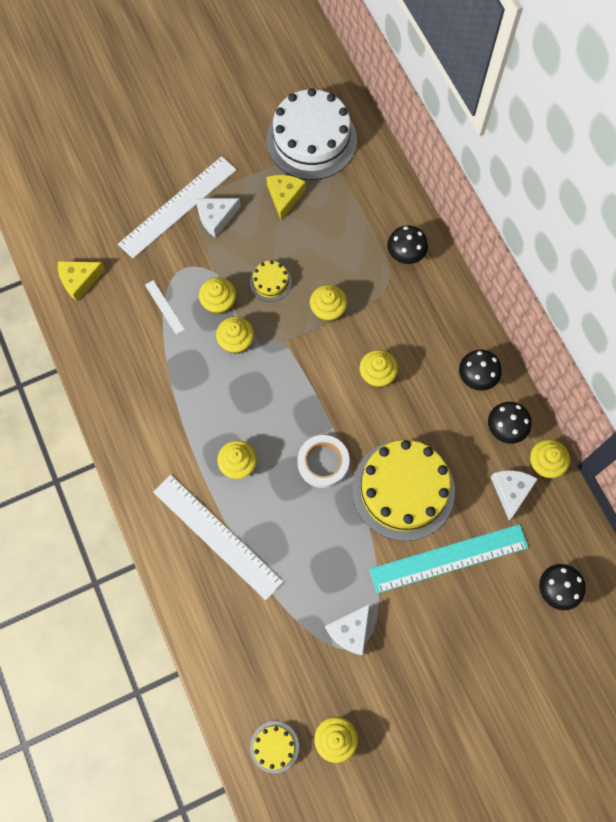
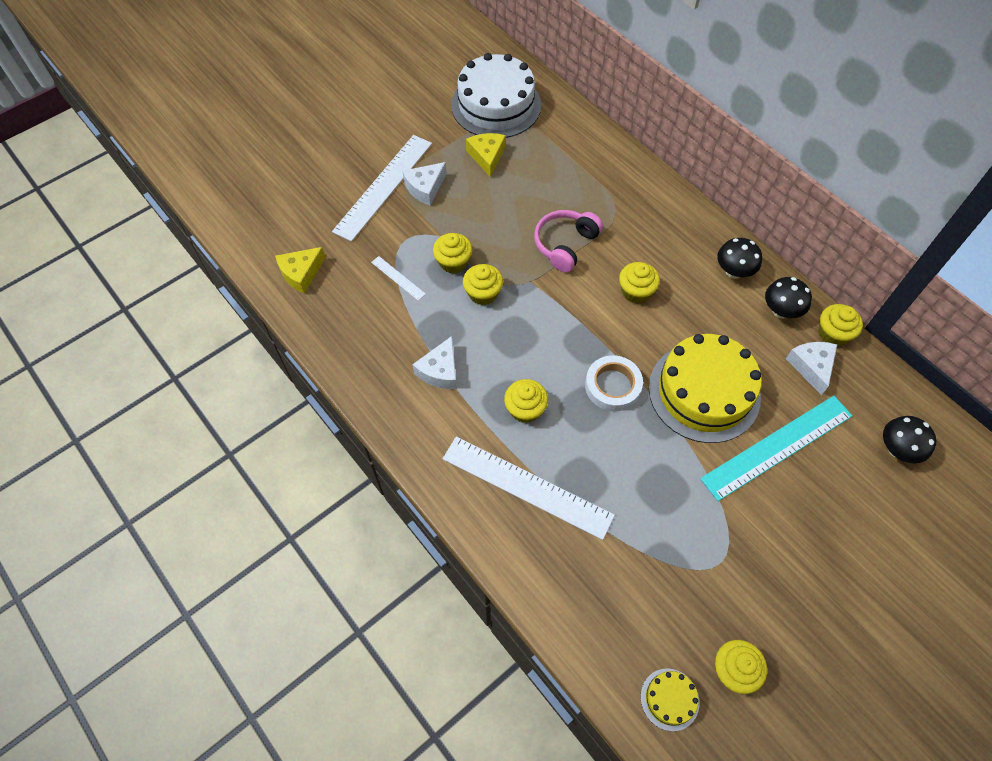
camera: 15 degrees left, 10 degrees down
(270, 282) = (499, 232): yellow cake -> none
(328, 310) = (565, 245): yellow cupcake -> pink headphones
(350, 631) = (705, 548): white cheese -> white cheese (440, 371)
(405, 255) = (622, 181): black mushroom -> none

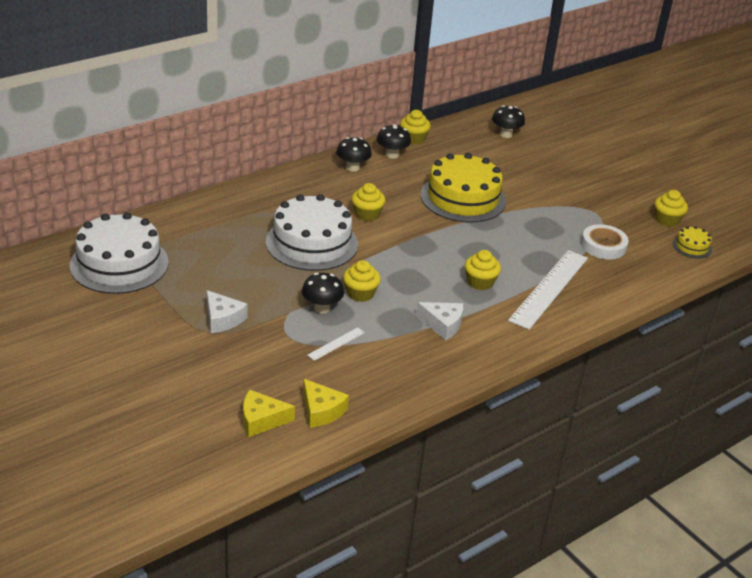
camera: 90 degrees left, 25 degrees down
(383, 186) = (213, 347): white ruler -> none
(453, 262) = (322, 308): yellow cupcake -> black mushroom
(487, 156) = (191, 276): yellow cheese -> yellow cheese (261, 420)
(565, 245) = (312, 243): pink headphones -> white cake
(612, 386) = (458, 237): white tape -> white tape (603, 246)
(777, 447) = (507, 177): turquoise ruler -> none
(811, 367) = (441, 152): white cheese -> none

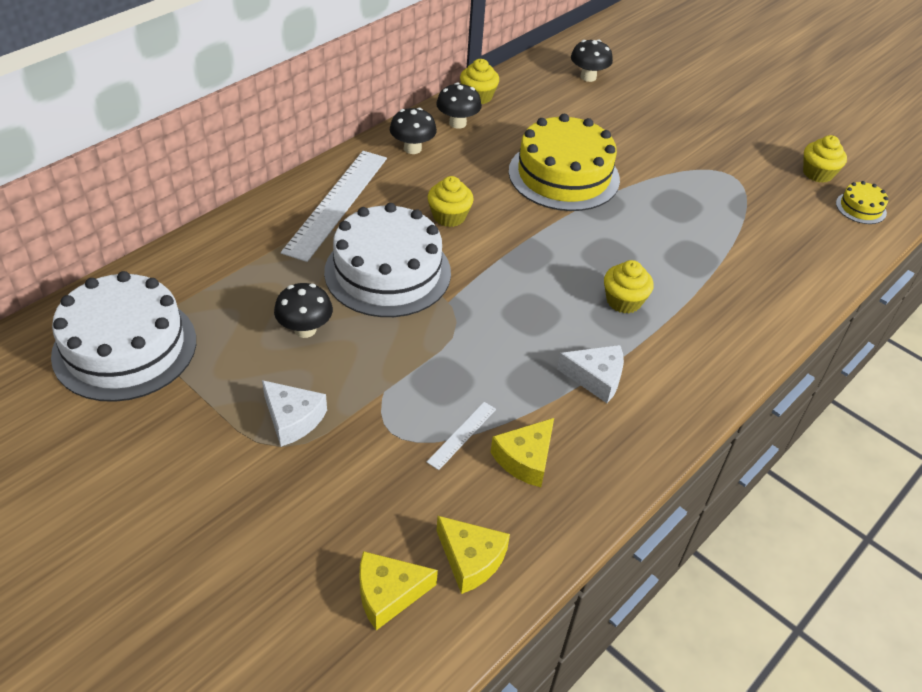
camera: 10 degrees left, 10 degrees up
(322, 308) = (427, 377): black mushroom -> black mushroom (305, 329)
(360, 293) = (473, 344): yellow cupcake -> none
(376, 363) = (525, 459): none -> yellow cheese
(549, 288) = (713, 297): white ruler -> white ruler (337, 203)
(603, 246) = (757, 222): white tape -> none

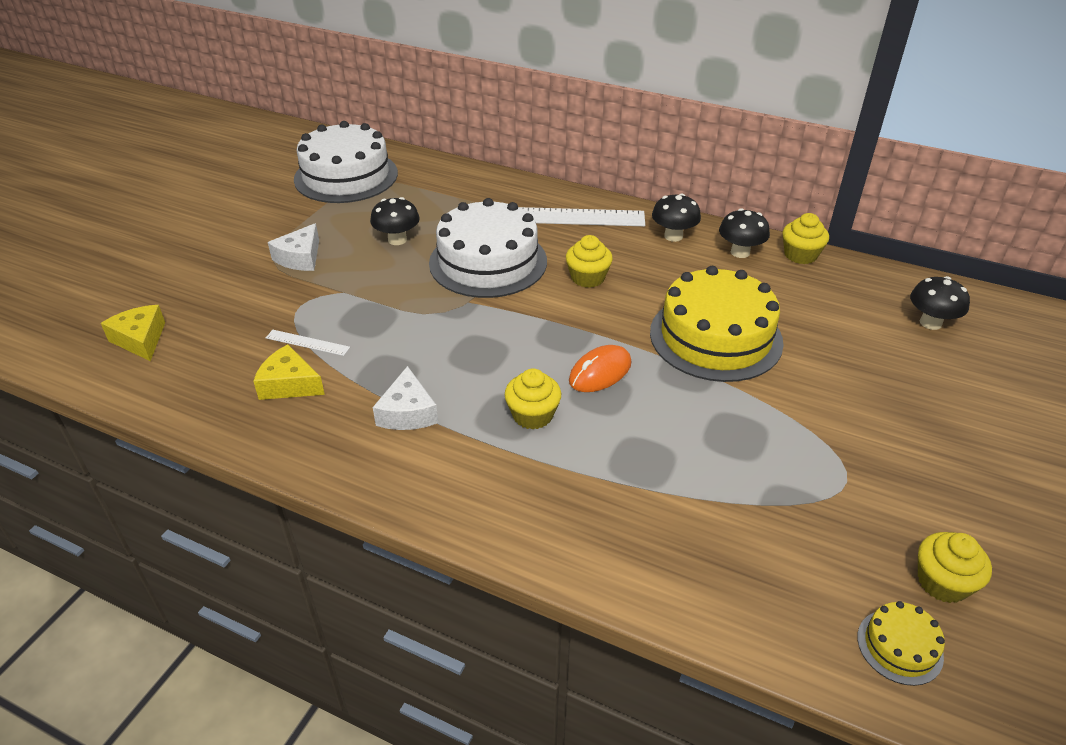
camera: 75 degrees right, 5 degrees down
(471, 559) = (176, 374): yellow cheese -> none
(584, 248) = (600, 372): none -> orange mouse

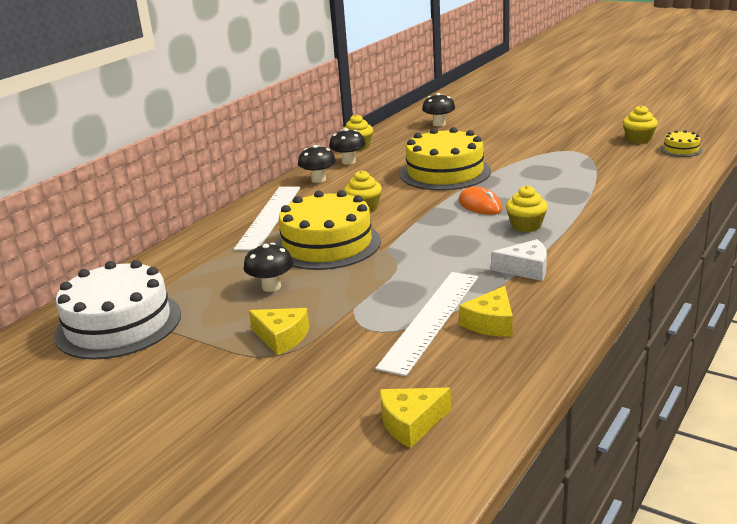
camera: 80 degrees left, 15 degrees down
(300, 258) = (281, 337): white cheese -> yellow cheese
(307, 342) = (431, 320): white ruler -> white ruler, size x2.29
(488, 262) = (327, 244): white cake -> yellow cake

